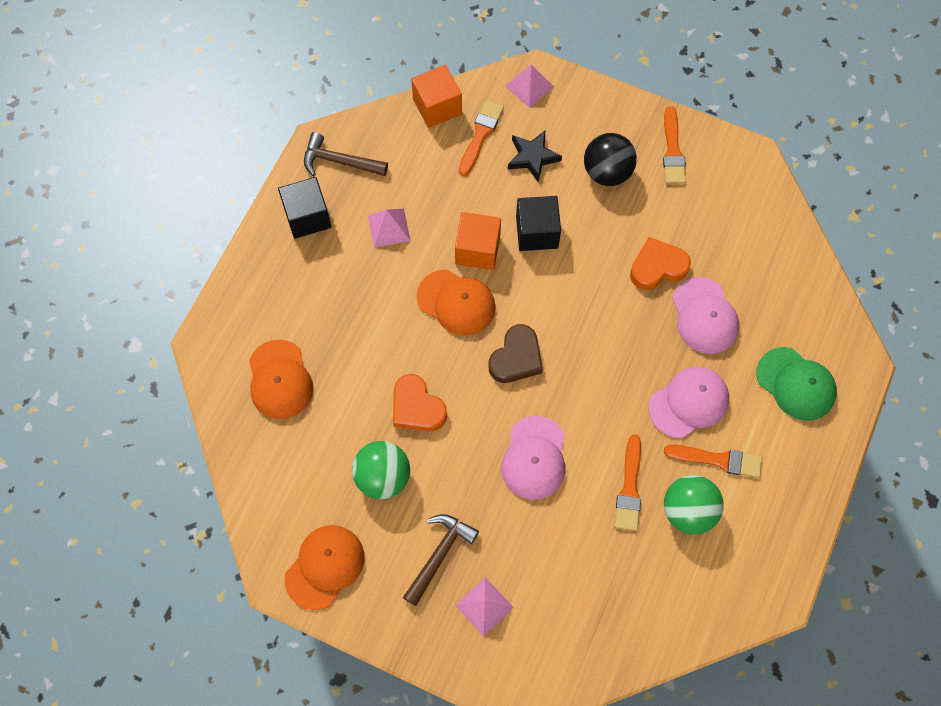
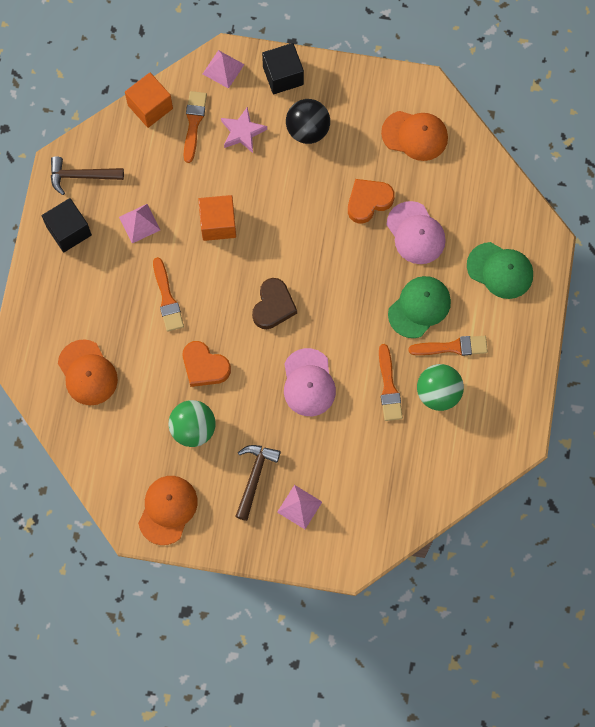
camera: 15 degrees left, 5 degrees up
(456, 302) = (212, 272): orange cap -> orange cap (415, 135)
(532, 157) = (242, 132): black star -> pink star
(537, 232) = (263, 196): black cube -> black cube (283, 76)
(672, 150) = (357, 97): orange brush -> orange brush (167, 298)
(689, 403) = (419, 307): pink cap -> green cap

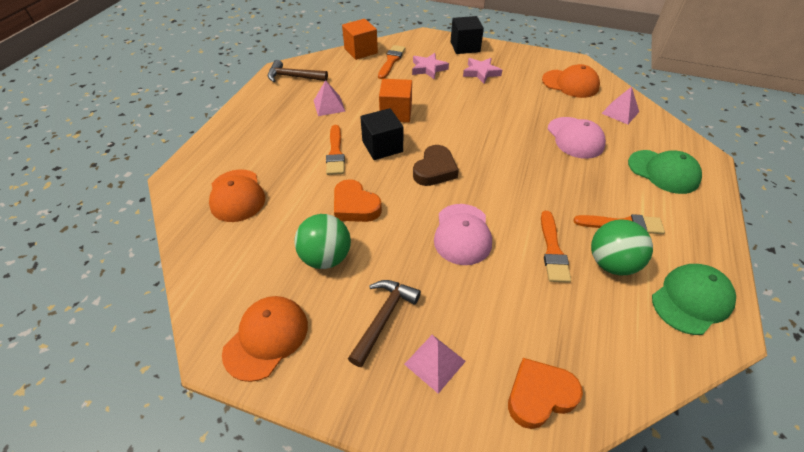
camera: 10 degrees right, 25 degrees down
(69, 231) = (268, 103): black cube -> black cube (382, 146)
(223, 69) = (420, 40): pink pyramid -> pink pyramid (620, 112)
(307, 130) = (481, 73): black ball -> pink star
(368, 201) = (530, 114): orange heart -> orange heart (539, 395)
(419, 307) = (583, 188): green cap -> green cap (691, 300)

